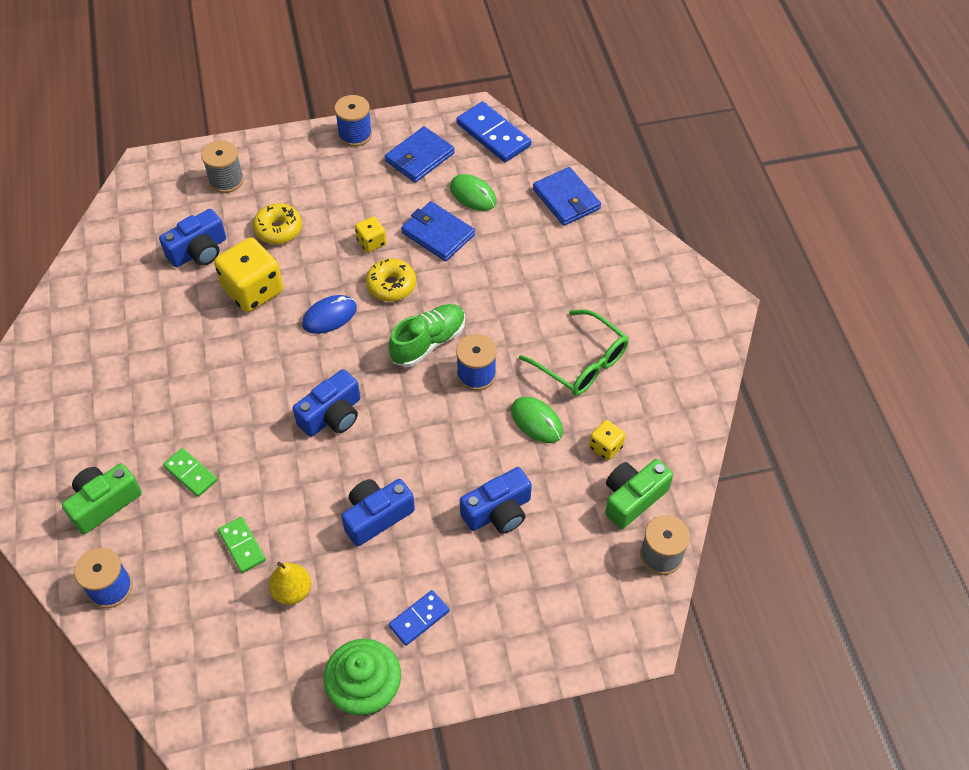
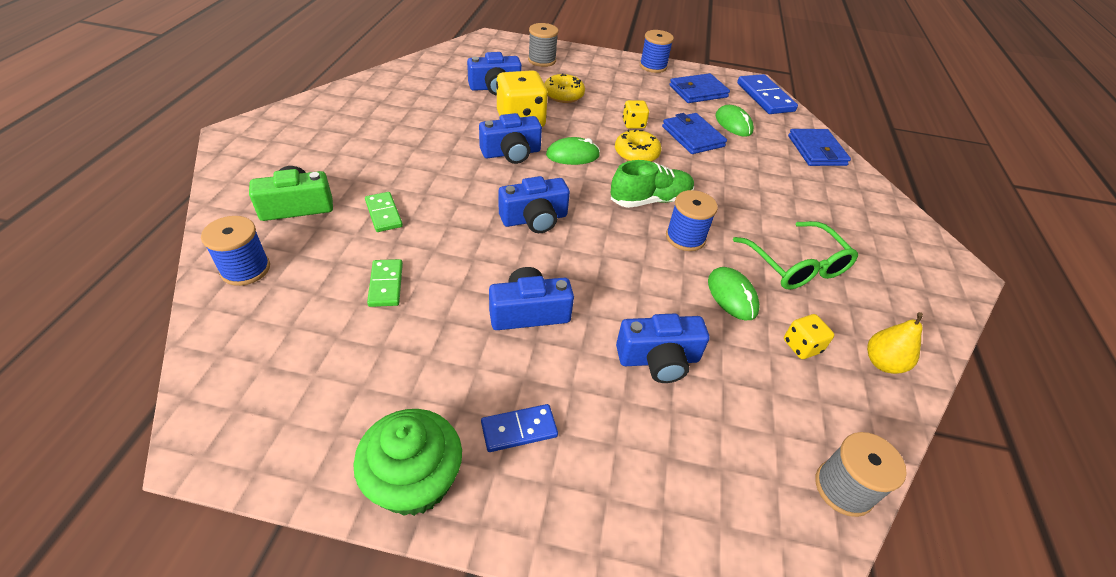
camera: 20 degrees right, 10 degrees down
(267, 341) = (511, 153): none -> blue camera
(292, 591) = (404, 343): yellow pear -> yellow pear (882, 363)
(329, 316) = (572, 155): blue mouse -> green mouse
(633, 498) = (821, 409): green camera -> none

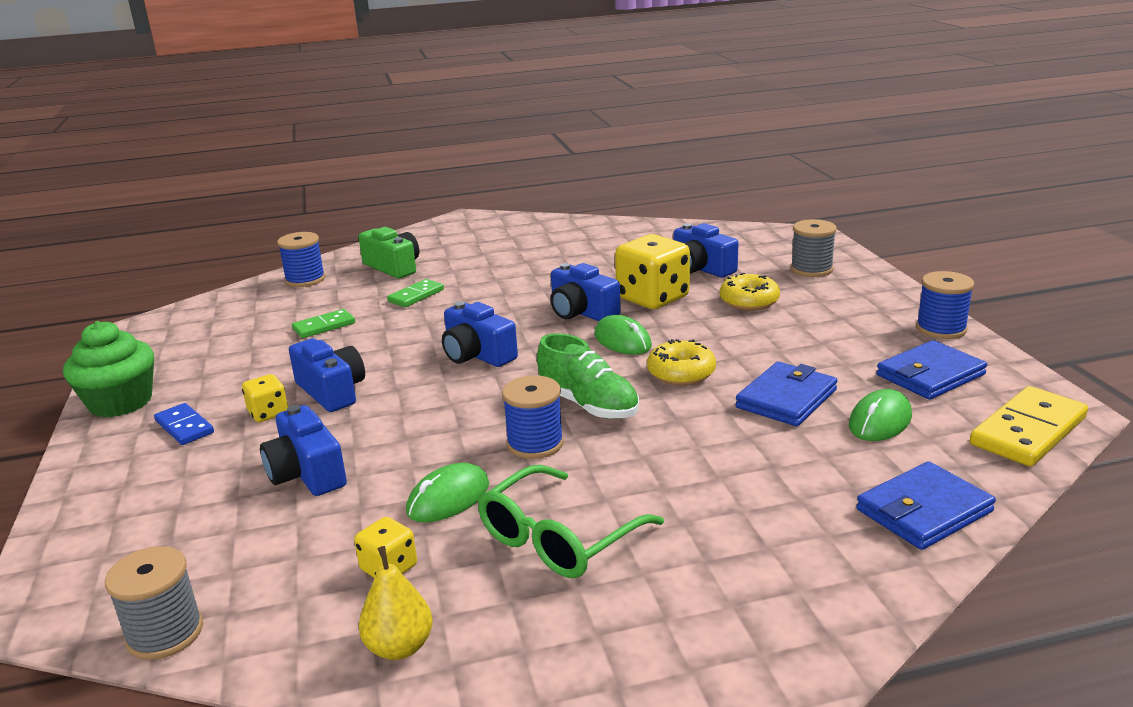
camera: 70 degrees right, 20 degrees down
(633, 124) = (751, 355): yellow dice -> yellow dice (268, 413)
(698, 91) = (930, 375): blue wallet -> blue wallet turned 75 degrees counterclockwise
(765, 97) = (1028, 431): blue domino -> yellow domino

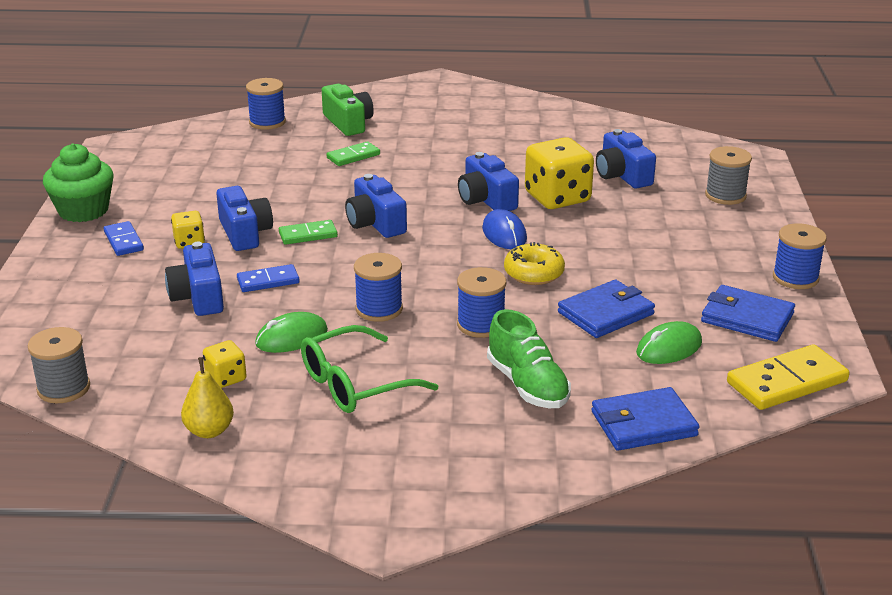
camera: 15 degrees right, 5 degrees up
(324, 326) = (263, 172): green domino -> green domino (308, 235)
(385, 438) = (268, 281): none -> blue domino
(588, 405) = (440, 286): green shoe -> green shoe (527, 385)
(622, 340) = (504, 234): green mouse -> blue mouse
(662, 437) = (481, 325): none -> blue spool
(749, 301) = (642, 217): yellow donut -> none
(930, 375) = (747, 318): blue wallet -> blue wallet turned 45 degrees clockwise

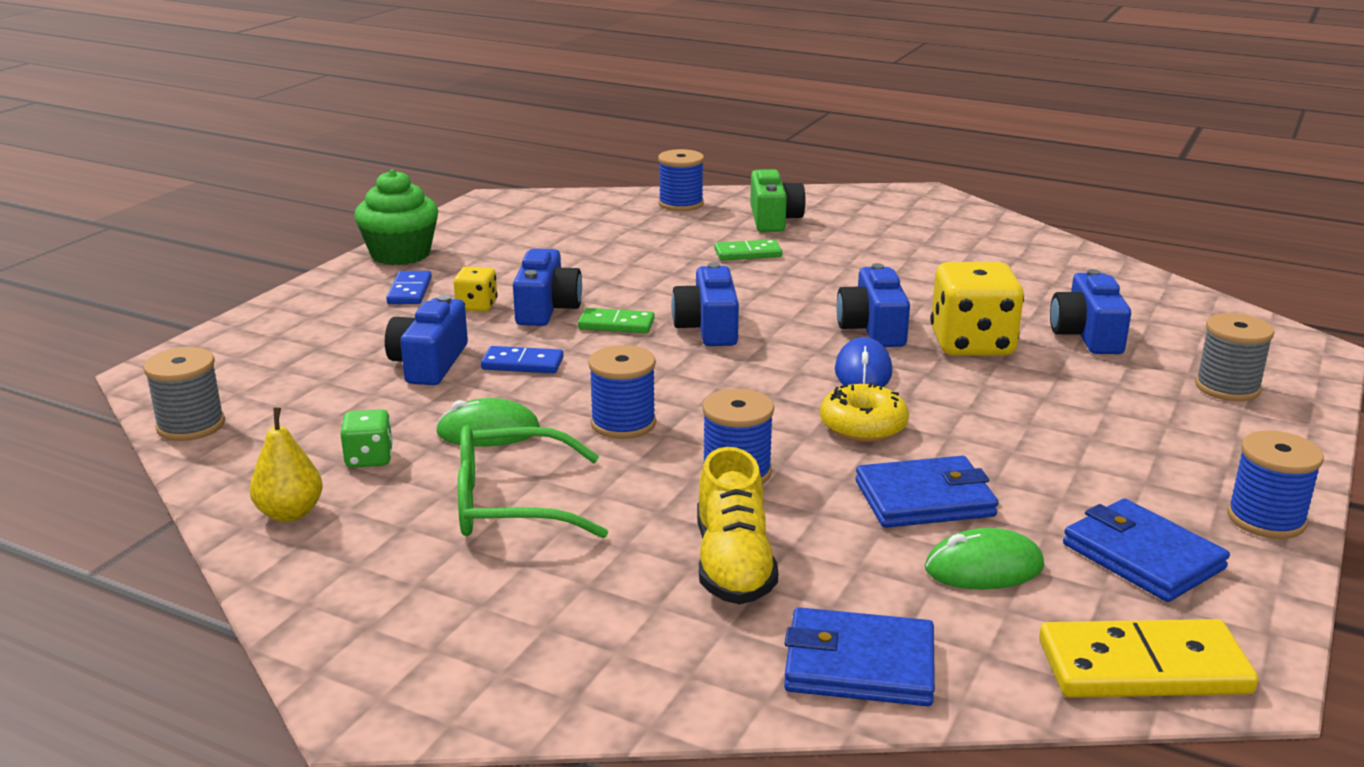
camera: 25 degrees right, 5 degrees down
(226, 378) = (369, 458): yellow dice -> green dice
(527, 385) = (733, 564): green shoe -> yellow shoe

